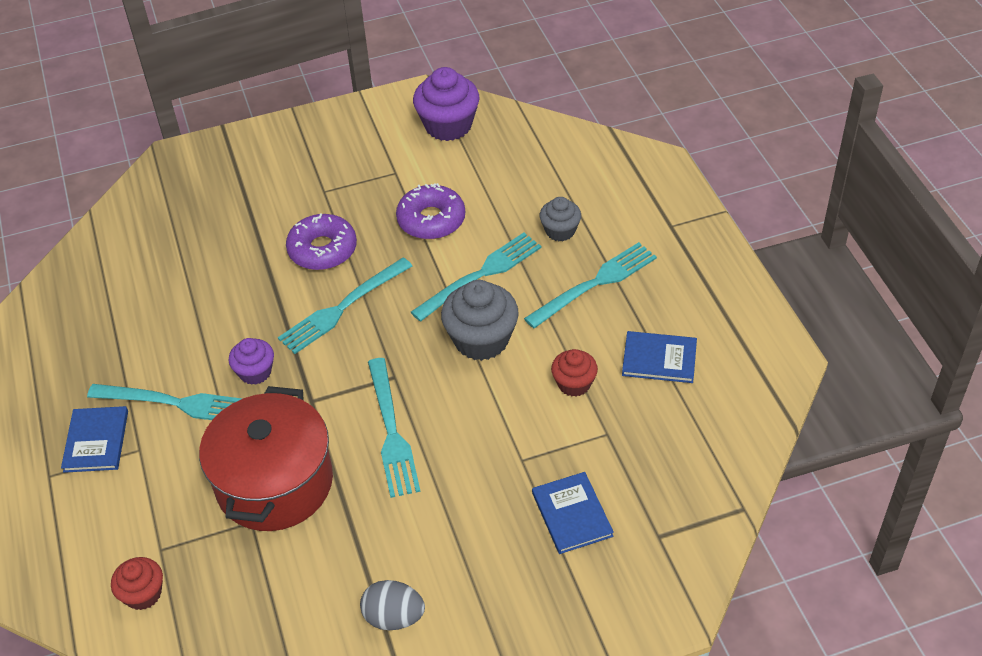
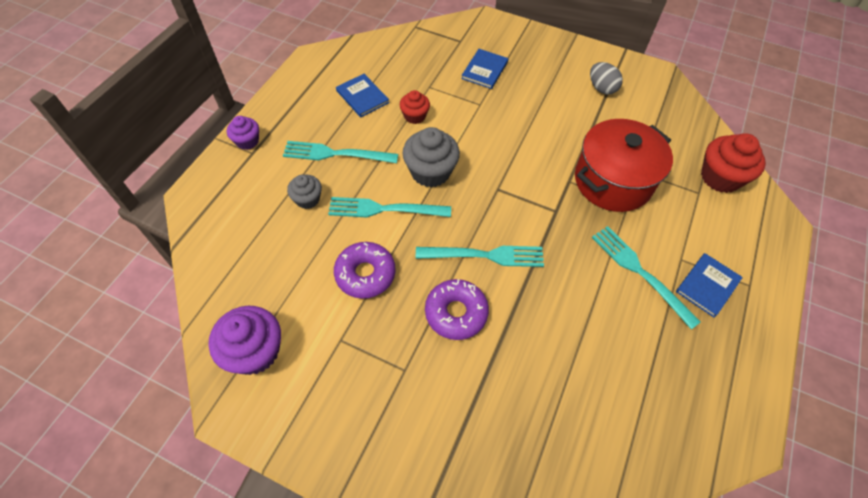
camera: 140 degrees left, 10 degrees up
(143, 594) = (720, 177): red cupcake -> red cupcake, size x1.71
(255, 372) = (575, 254): purple cupcake -> purple cupcake (247, 141)
(392, 433) = (528, 160): turquoise fork -> none

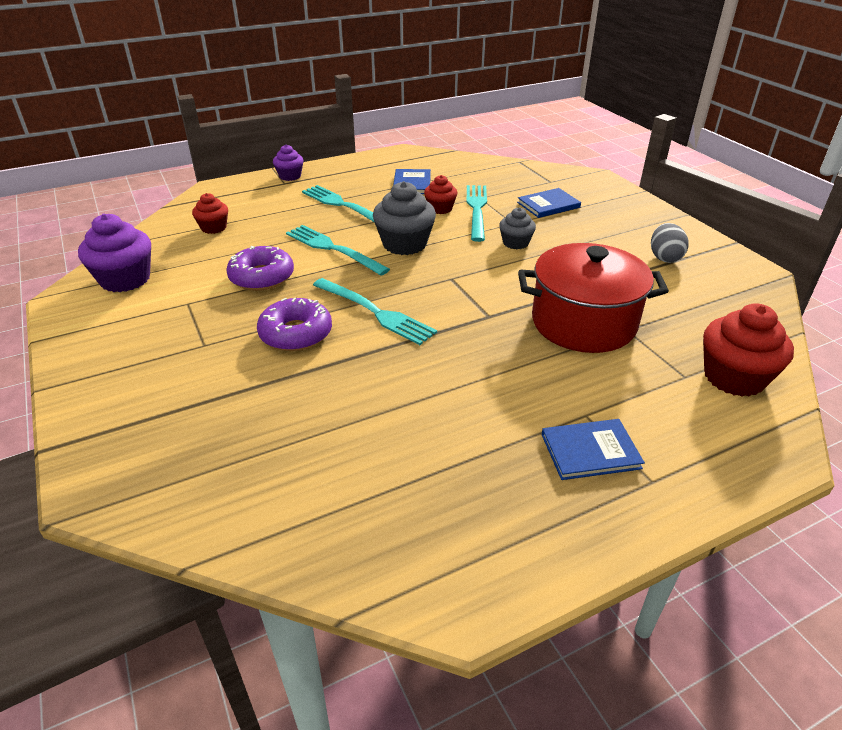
camera: 40 degrees right, 20 degrees down
(257, 244) = (214, 228): none -> red cupcake
(307, 199) = (284, 220): grey cupcake -> grey cupcake (515, 243)
(639, 272) = (518, 398): turquoise fork -> turquoise fork (476, 209)

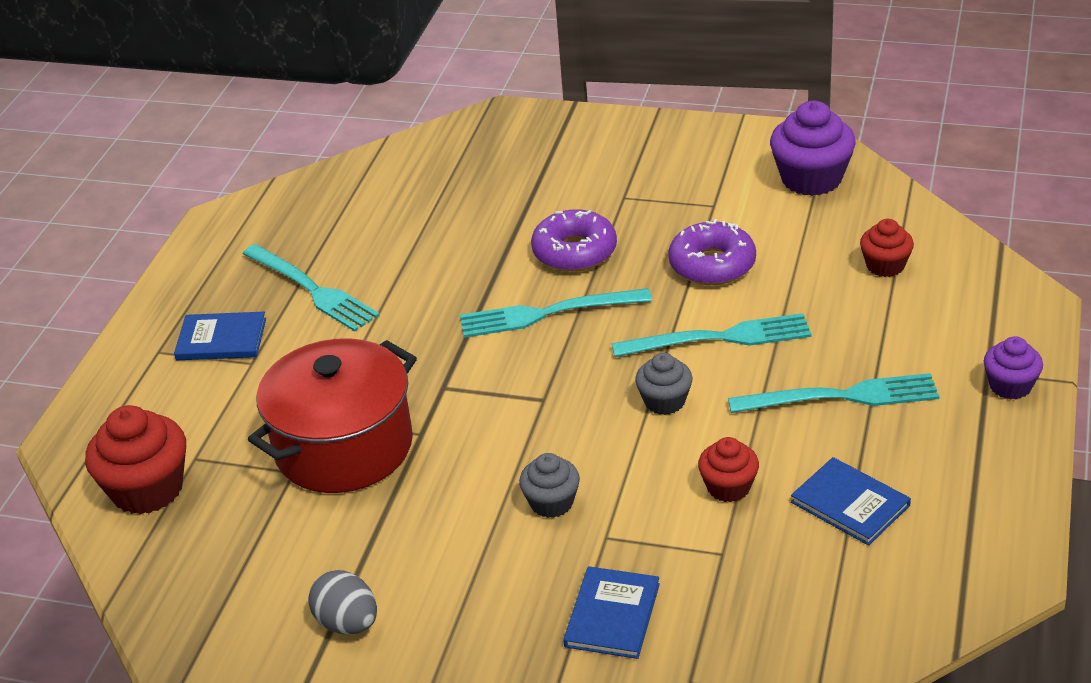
camera: 135 degrees right, 0 degrees up
(404, 244) = (664, 401): grey cupcake -> grey cupcake, size x0.58
(476, 209) = (686, 524): turquoise fork -> turquoise fork (313, 290)
(590, 451) = (221, 339): blue book -> blue book turned 60 degrees clockwise

